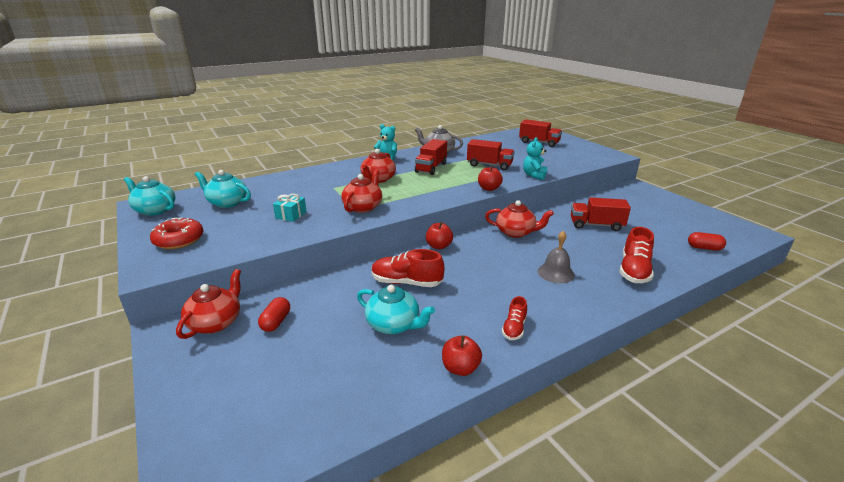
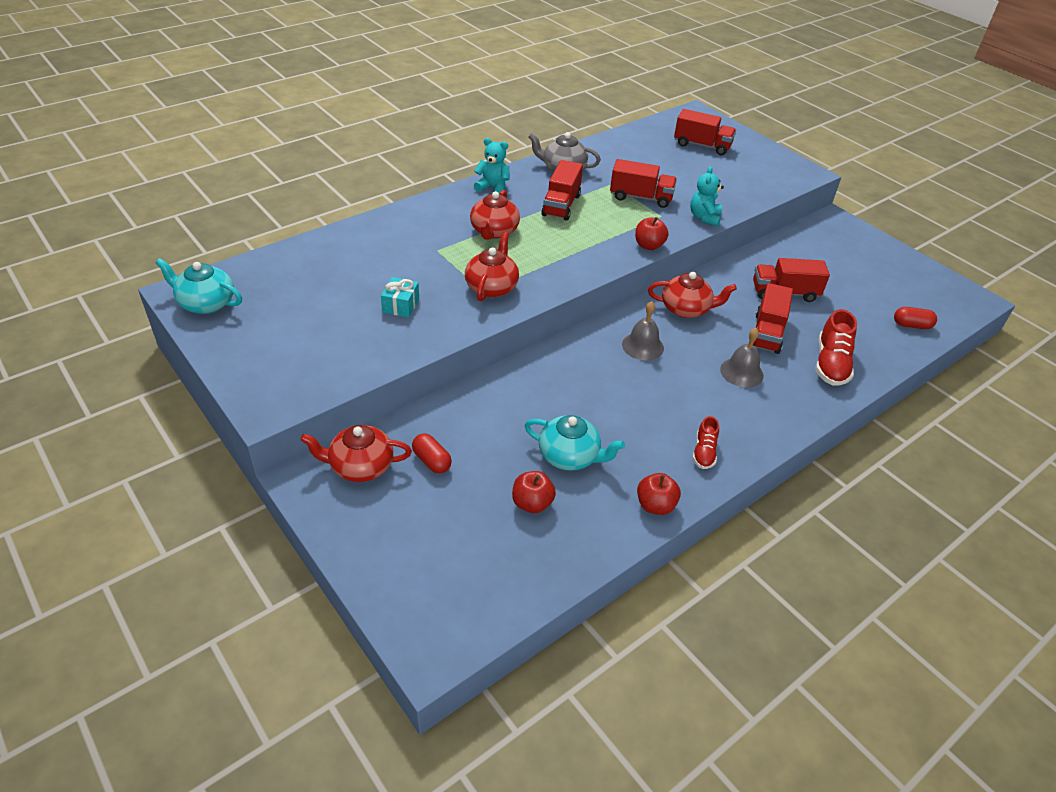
camera: 10 degrees left, 15 degrees up
(179, 240) = (272, 356): red donut -> none
(216, 322) = (360, 466): red teapot -> red teapot turned 105 degrees counterclockwise
(227, 202) = (301, 285): turquoise teapot -> none
(276, 322) = (432, 461): red capsule -> red capsule turned 45 degrees counterclockwise
(406, 282) = (568, 396): red shoe -> none
(439, 246) = (593, 337): red apple -> red apple (532, 503)
(476, 253) = (642, 346): none -> grey bell
(580, 249) = (767, 333): none -> red truck

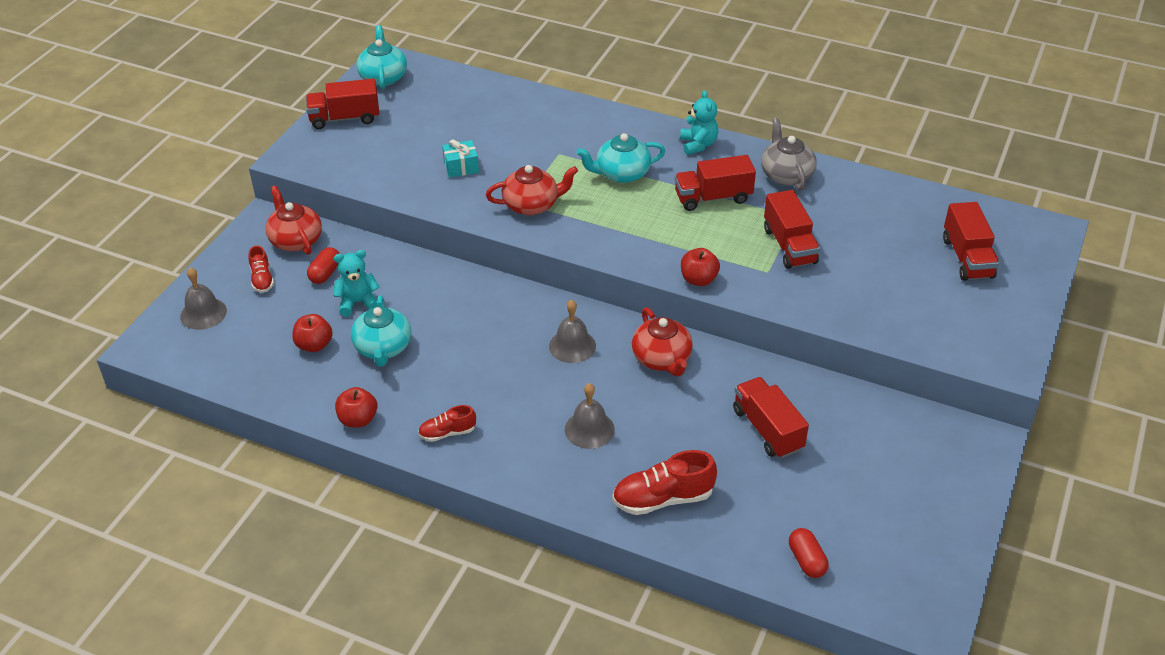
camera: 65 degrees right, 0 degrees up
(400, 512) = (262, 279): none -> red shoe
(415, 579) = (203, 313): none -> grey bell
(494, 231) = (621, 174): red teapot -> turquoise teapot
(704, 217) = (799, 304): turquoise teddy bear -> turquoise teddy bear (358, 302)
(767, 333) = (675, 433): red truck -> red truck (345, 118)

